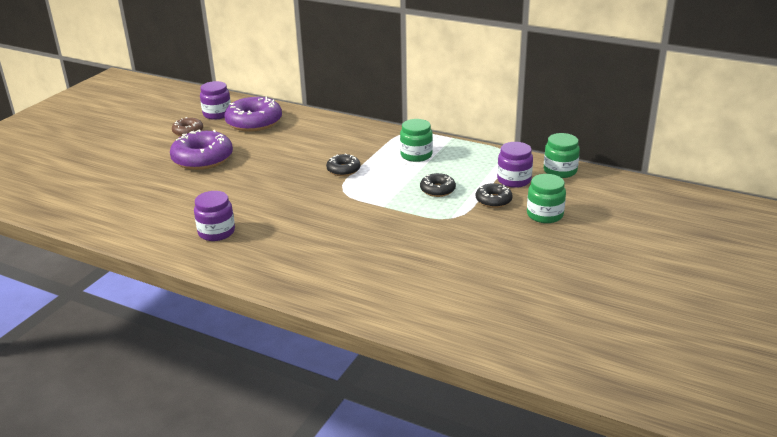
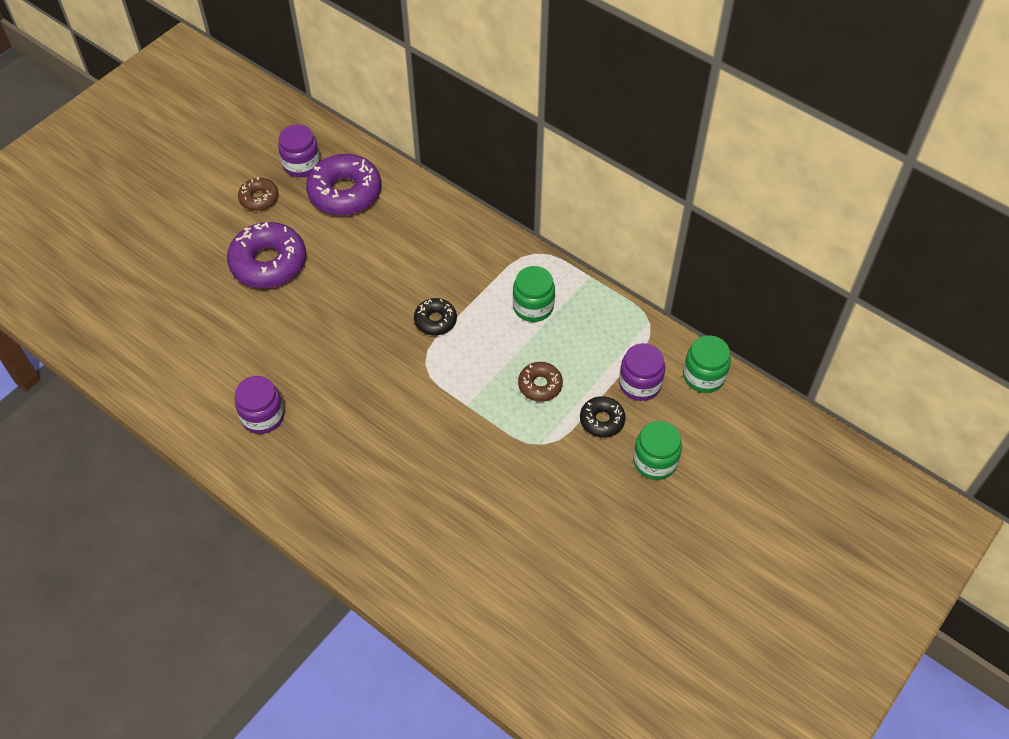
camera: 10 degrees right, 25 degrees up
(437, 190) = (540, 385): black donut -> brown donut

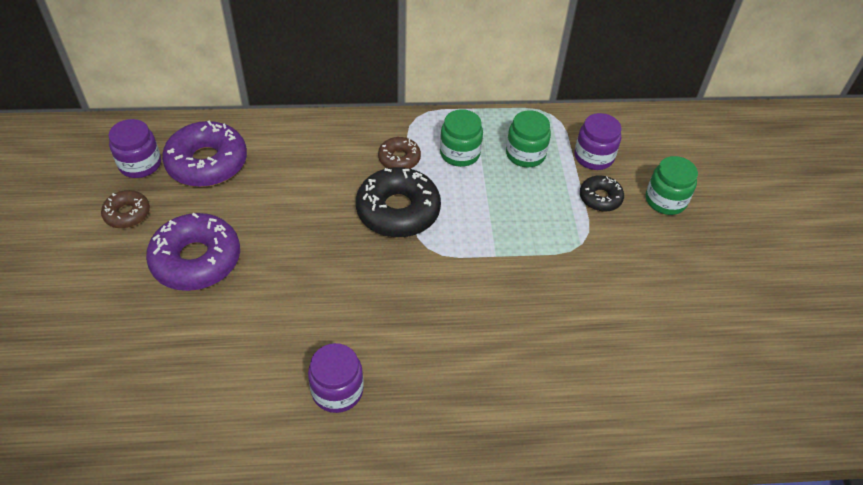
camera: 45 degrees left, 5 degrees down
(435, 320) = (398, 211): black donut -> black donut, size x1.87
(540, 385) = (530, 204): brown donut -> brown donut (399, 158)
(704, 376) = (625, 125): green jar -> green jar (525, 154)

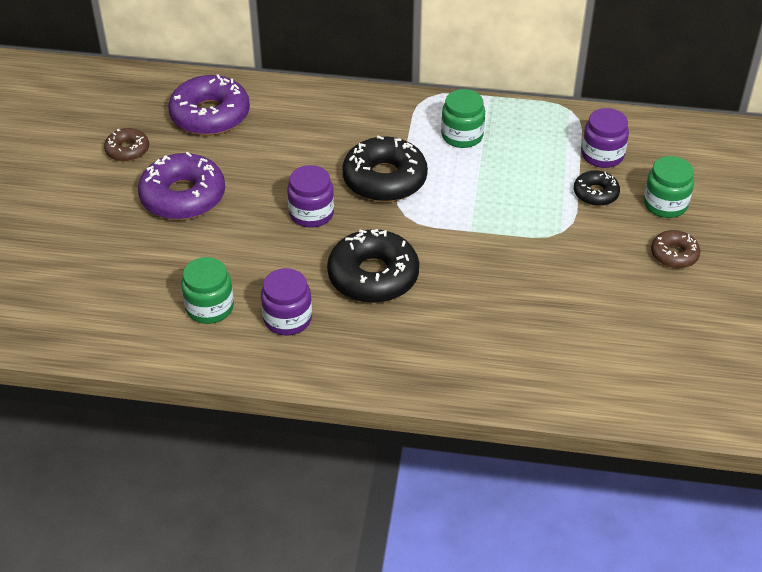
camera: 15 degrees right, 5 degrees down
(140, 164) = (147, 109): purple jar -> purple jar (311, 213)
(399, 158) = (399, 133): brown donut -> brown donut (674, 255)
(414, 323) = (373, 276): none -> black donut
(525, 154) = (530, 144): green jar -> green jar (209, 307)

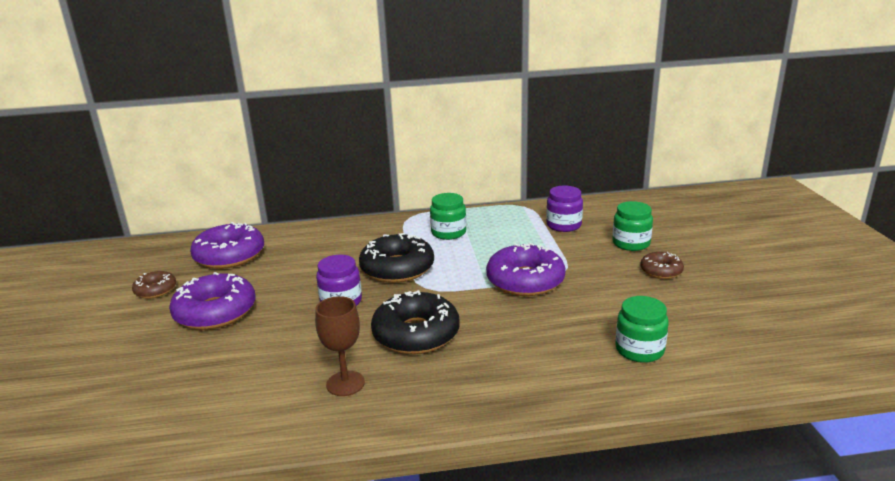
camera: 15 degrees left, 20 degrees down
(209, 307) = (261, 391): green jar -> green jar (639, 350)
(287, 319) = (345, 383): purple jar -> brown goblet
(516, 232) = (525, 280): none -> purple donut
(595, 193) = (574, 247): black donut -> none

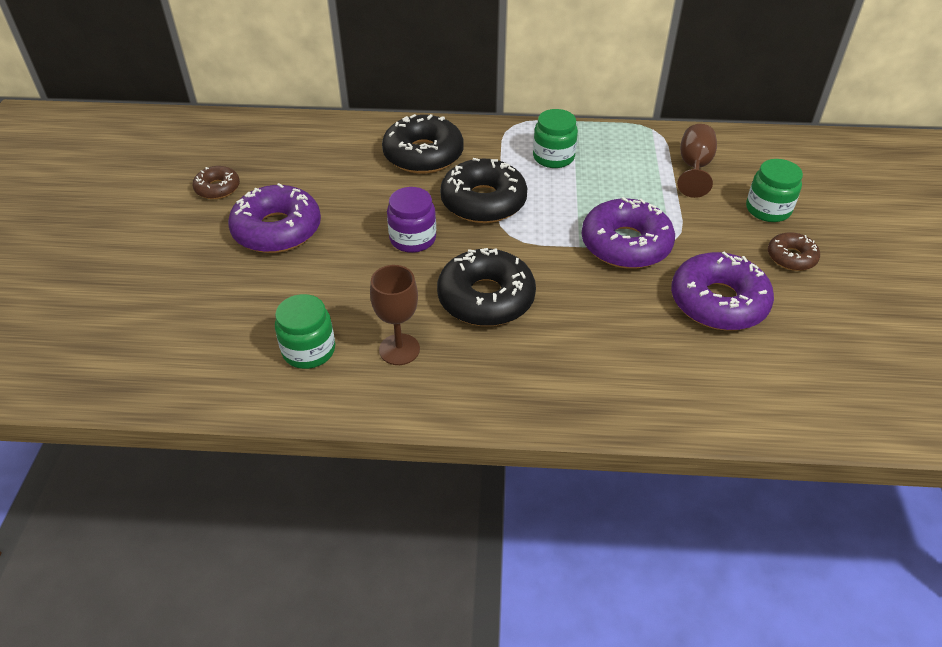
camera: 10 degrees right, 20 degrees up
(229, 256) = (301, 152): purple donut -> purple donut (718, 302)
(338, 244) = (423, 155): none -> black donut
(563, 225) = (694, 168): purple jar -> brown goblet
(639, 350) = (729, 365): green jar -> green jar (309, 350)

